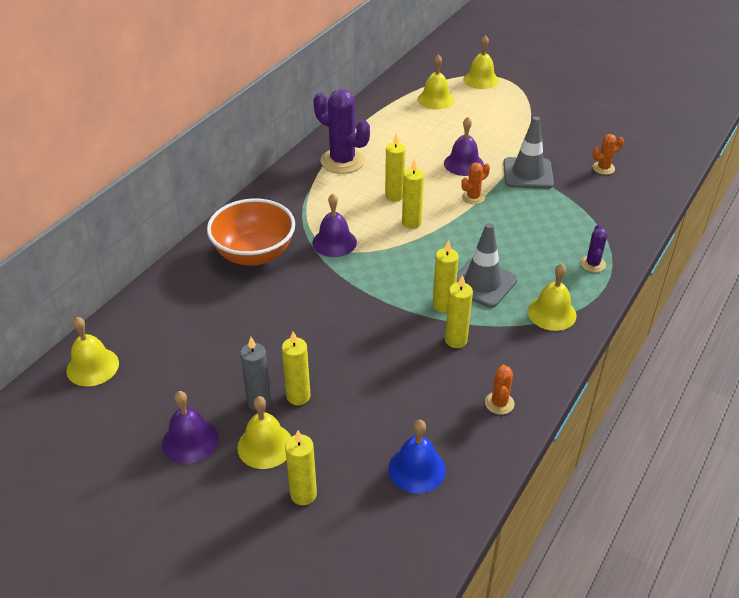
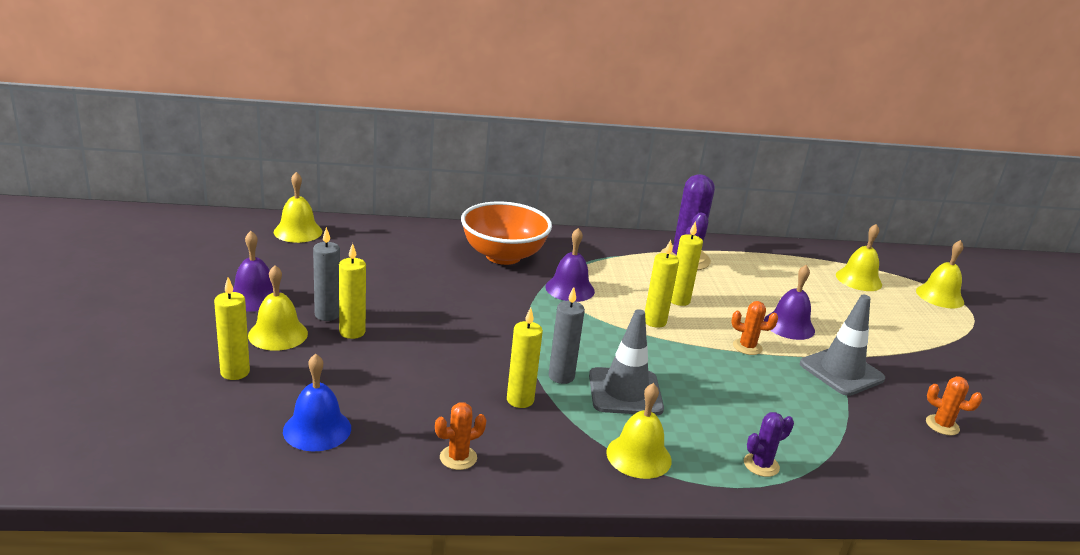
camera: 50 degrees right, 15 degrees down
(443, 305) = (561, 376): yellow candle -> grey candle

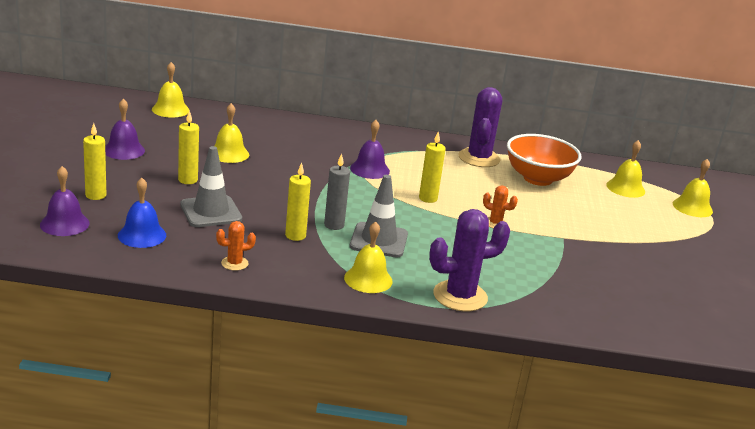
camera: 10 degrees right, 0 degrees up
(278, 334) = (133, 175): yellow bell -> yellow bell (229, 153)
(327, 315) = (173, 167): grey candle -> none
(503, 256) = (326, 141): orange bowl -> orange bowl (537, 178)
(679, 300) = (456, 186): yellow candle -> none
(761, 465) = (460, 296): purple cactus -> purple cactus, size x2.02
(789, 325) = (540, 213): purple bell -> purple bell (64, 224)
(841, 371) = (565, 248): grey traffic cone -> grey traffic cone (211, 212)
(942, 425) = (627, 291): orange cactus -> none

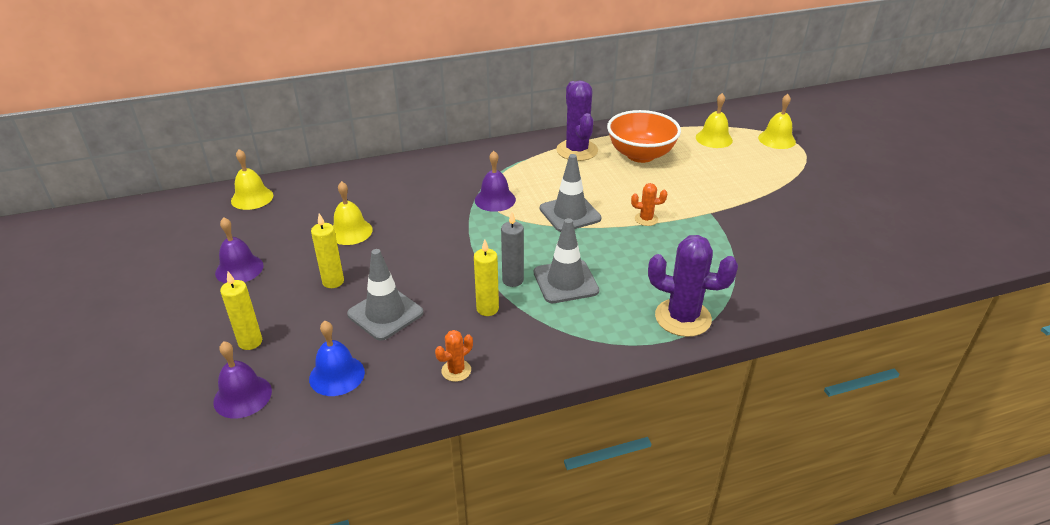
camera: 20 degrees left, 10 degrees up
(368, 279) = (591, 333): yellow bell -> none
(428, 198) = (570, 214): yellow candle -> grey traffic cone
(460, 296) = (683, 318): purple cactus -> purple cactus turned 60 degrees clockwise

